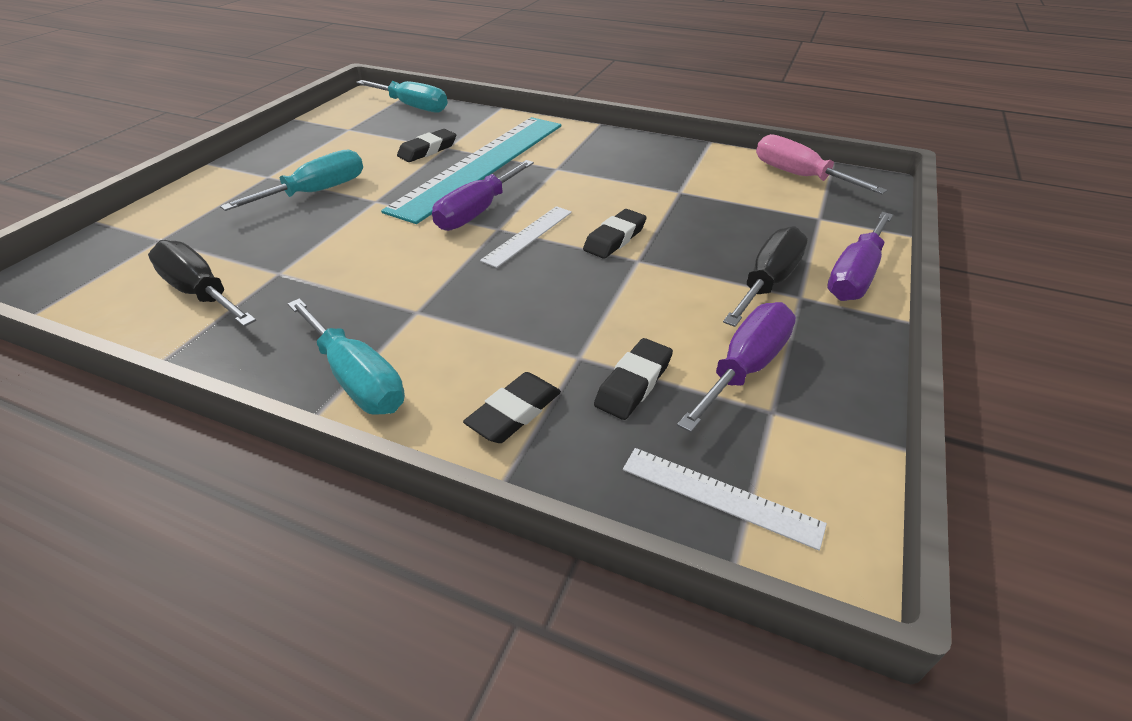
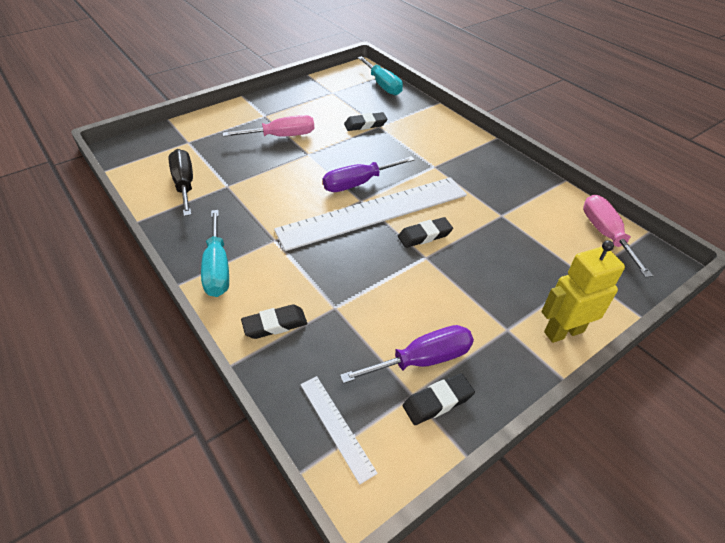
camera: 30 degrees right, 5 degrees up
(316, 192) = (282, 136): turquoise screwdriver -> pink screwdriver
(482, 165) = (389, 147): turquoise ruler -> none
(528, 235) = (374, 212): white ruler -> white ruler, size x2.34
(633, 383) = (350, 338): black eraser -> black eraser (437, 401)
(768, 282) = (495, 309): black screwdriver -> none
(855, 276) = (563, 331): purple screwdriver -> yellow robot

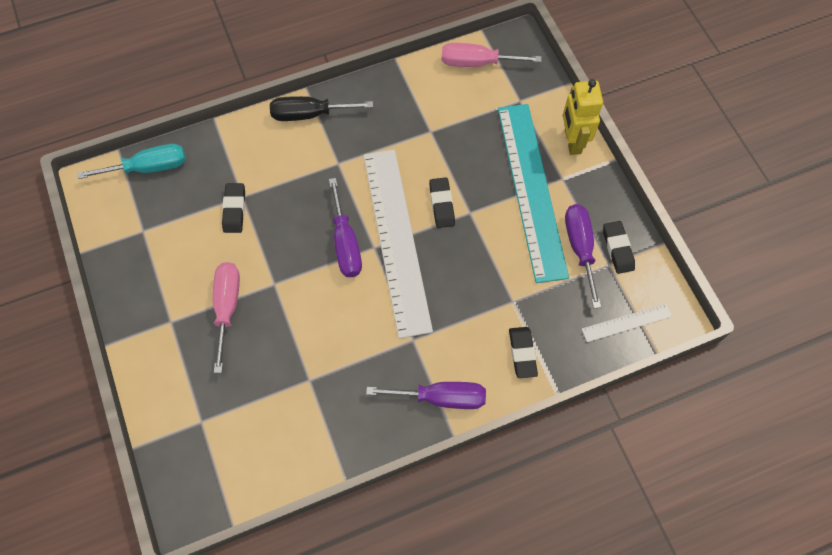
camera: 75 degrees left, 20 degrees up
(184, 184) = (292, 427): black screwdriver -> black screwdriver (309, 114)
(217, 268) = (441, 397): turquoise screwdriver -> purple screwdriver
(478, 303) = (532, 189): none -> turquoise ruler

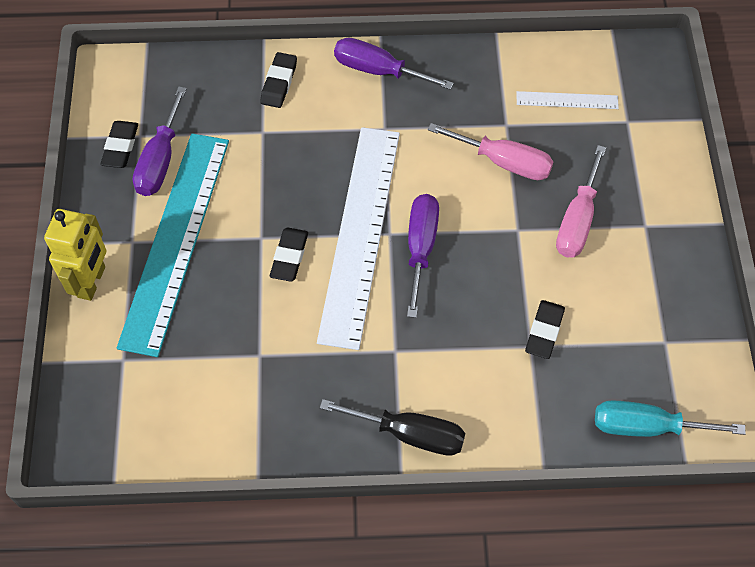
camera: 160 degrees left, 5 degrees down
(477, 63) = (148, 436): pink screwdriver -> pink screwdriver (504, 162)
(626, 323) = (158, 77): white ruler -> white ruler (567, 100)

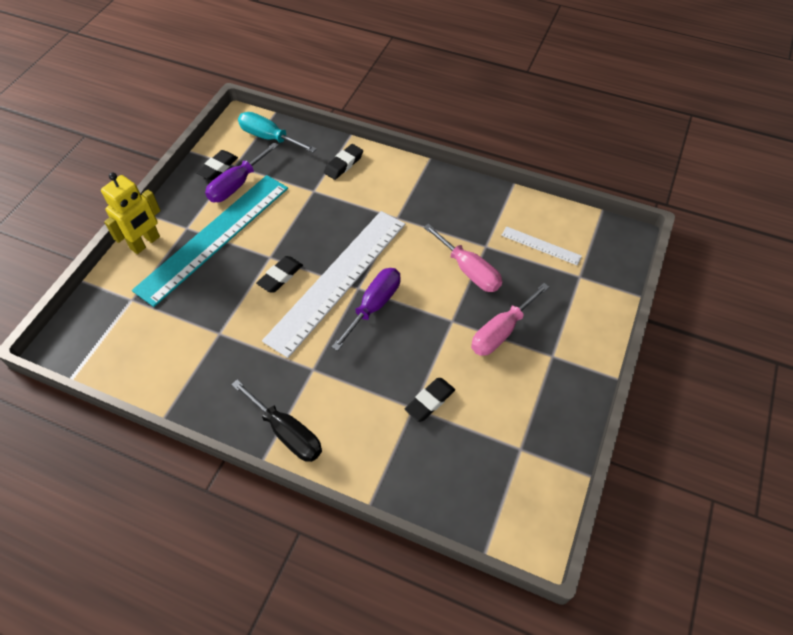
camera: 25 degrees right, 5 degrees down
(378, 70) = (415, 179): purple screwdriver -> none
(646, 427) = (469, 508): turquoise screwdriver -> turquoise screwdriver (269, 137)

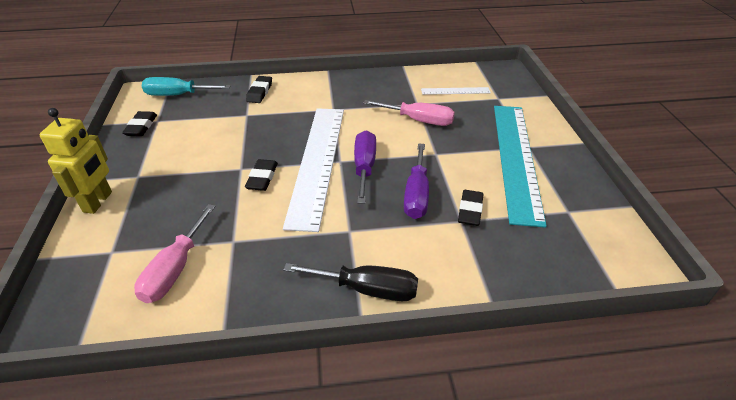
camera: 30 degrees left, 15 degrees down
(214, 237) = (172, 173): turquoise ruler -> turquoise ruler (515, 158)
(237, 185) = (169, 132): purple screwdriver -> purple screwdriver (416, 195)
(501, 331) = (478, 146): pink screwdriver -> pink screwdriver (175, 269)

